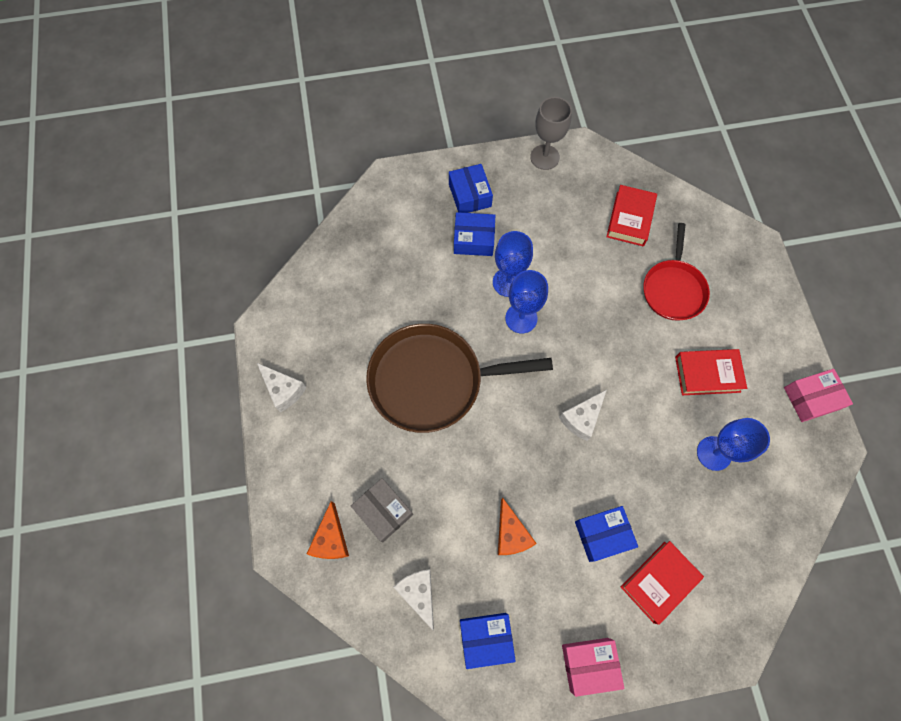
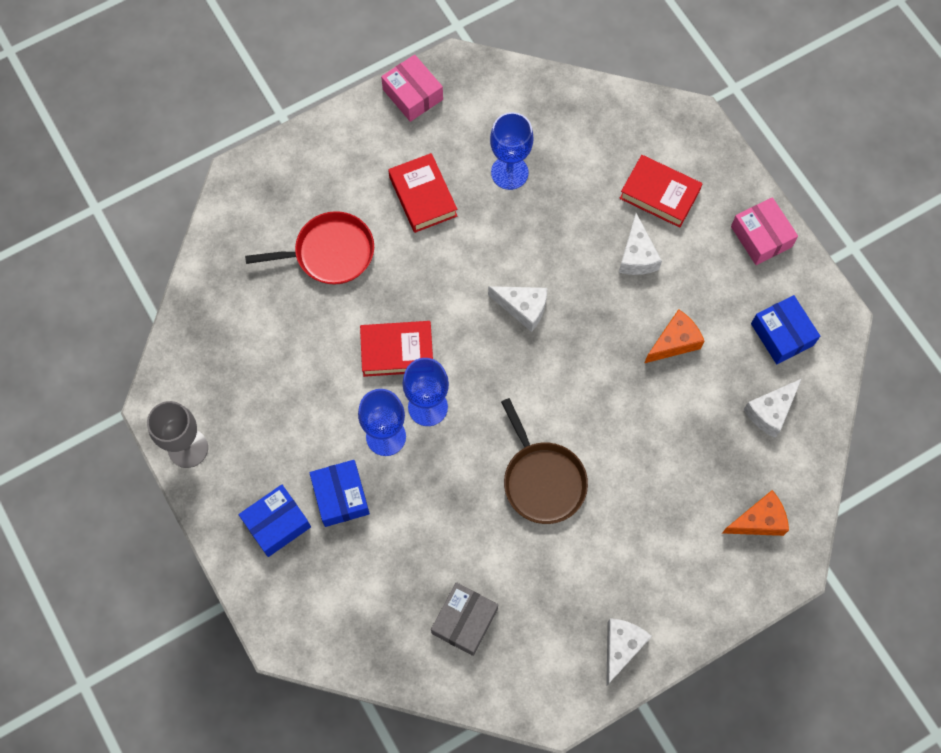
camera: 110 degrees left, 0 degrees up
(383, 511) = (707, 478): grey box -> grey box (464, 621)
(432, 380) = (542, 480): brown pan -> brown pan, size x0.61
(602, 534) = (637, 256): blue box -> white cheese
(630, 219) = (249, 322): red book -> red book (397, 351)

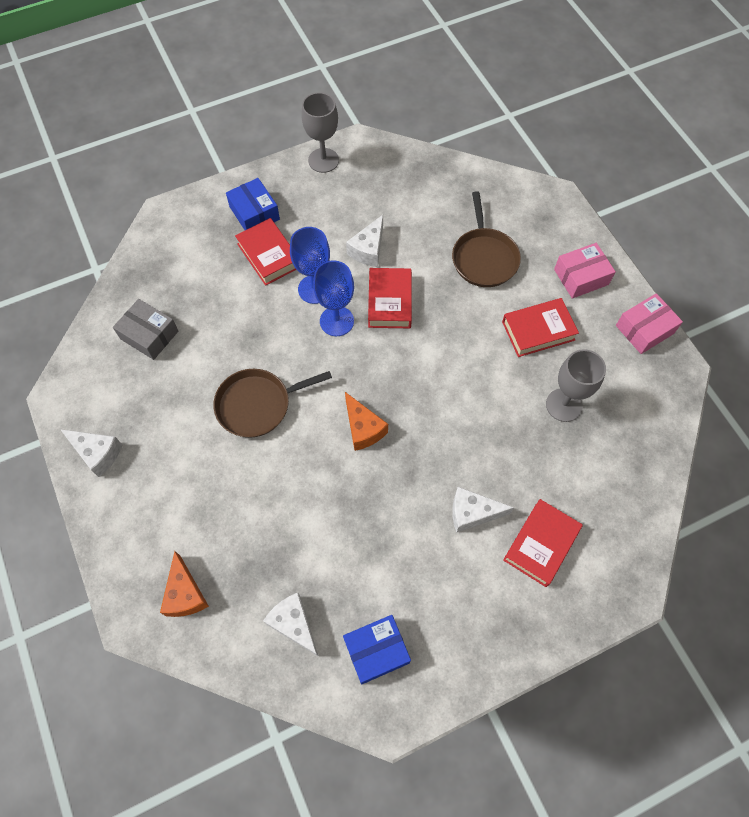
camera: 95 degrees right, 5 degrees down
(330, 253) = (484, 258): red pan -> brown pan
(340, 496) = (269, 255): blue box -> red book
(509, 172) = (564, 405): blue goblet -> grey goblet
(523, 308) = (423, 404): white cheese -> white cheese (368, 250)
(674, 342) = (377, 537): orange cheese -> orange cheese (363, 428)
(761, 236) = (490, 646): pink box -> pink box (581, 277)

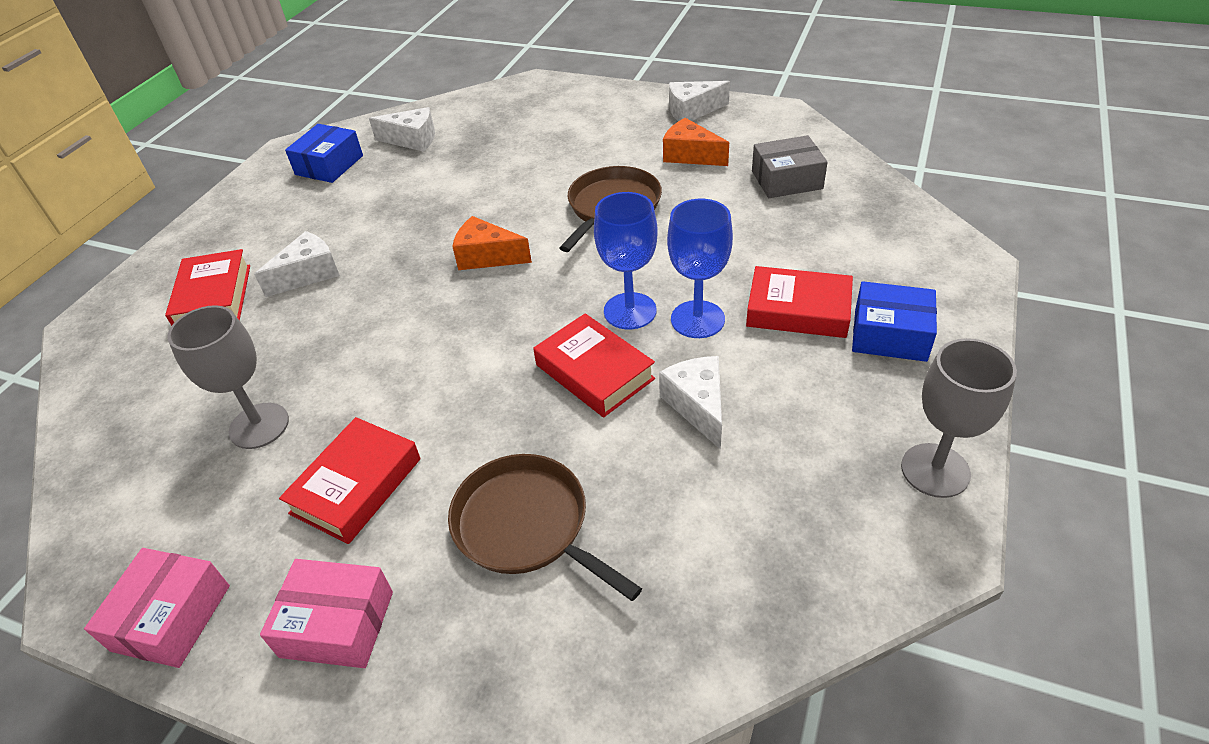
camera: 140 degrees right, 20 degrees down
(185, 594) = (514, 107): orange cheese -> orange cheese (690, 155)
(581, 277) = (337, 624): pink box -> pink box turned 75 degrees clockwise

